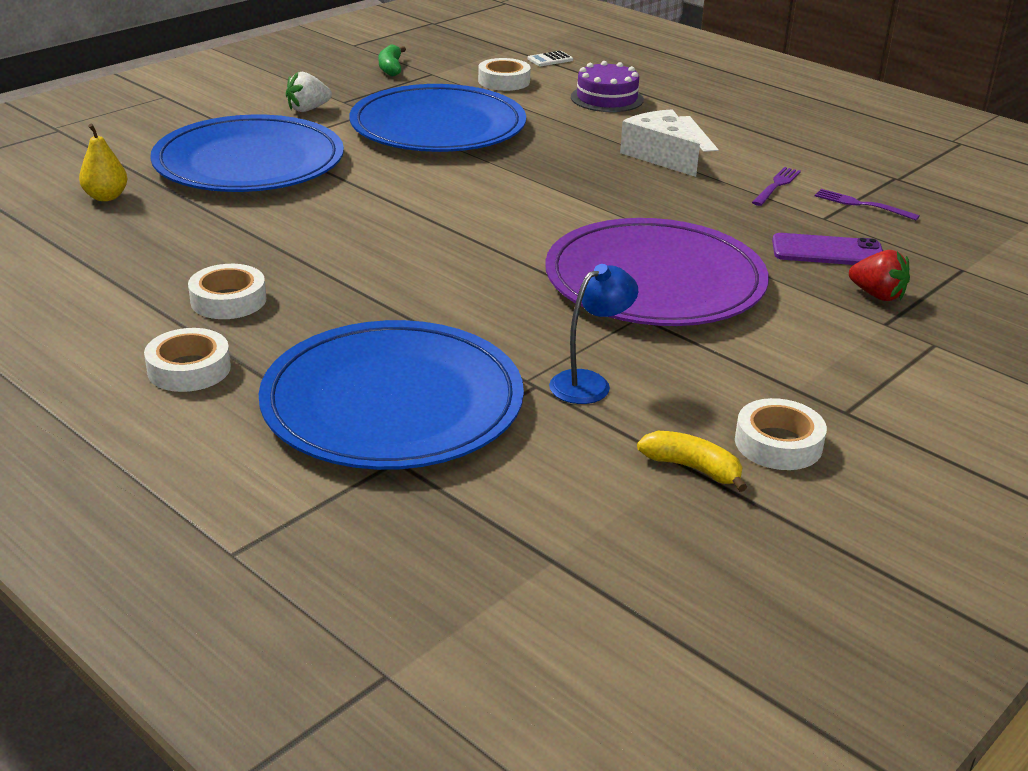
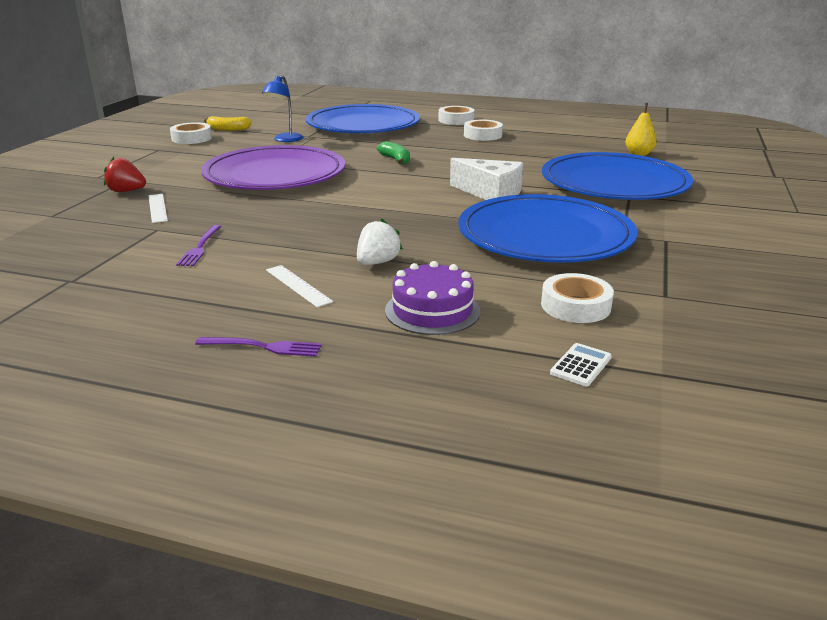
camera: 155 degrees right, 5 degrees down
(308, 109) = (674, 226): white strawberry -> white strawberry (377, 262)
(391, 68) = (718, 291): green banana -> green banana (396, 160)
(660, 156) = (321, 252): white cheese -> white cheese (491, 193)
(827, 251) = (157, 208): purple phone -> white ruler
(861, 204) = (120, 246): purple fork -> purple fork (264, 347)

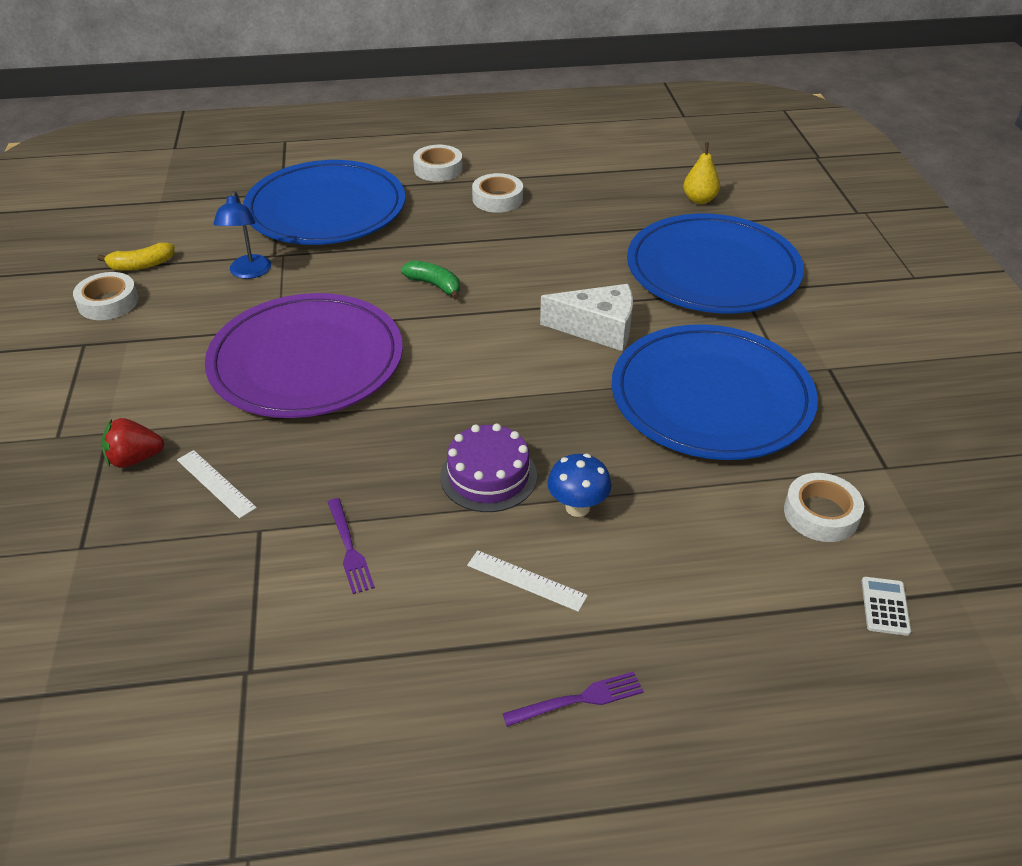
camera: 25 degrees left, 15 degrees up
(377, 262) = (577, 507): white strawberry -> blue mushroom
(432, 310) = (697, 572): purple cake -> purple cake (488, 476)

